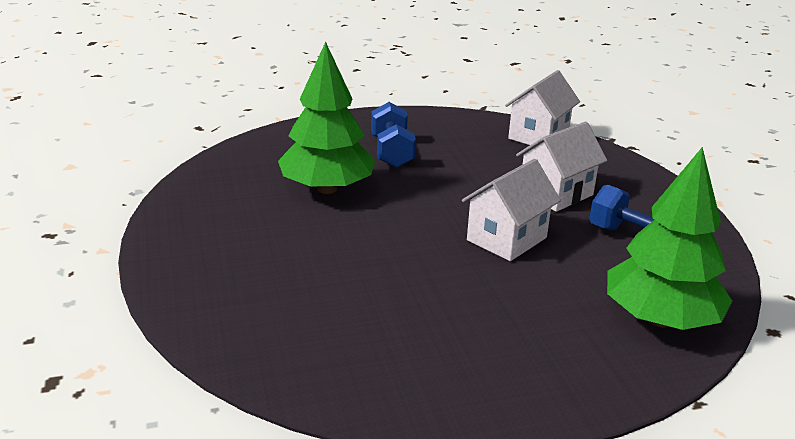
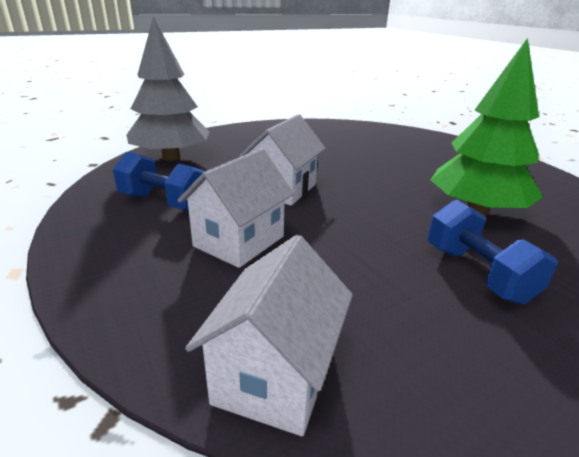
camera: 165 degrees right, 0 degrees up
(660, 319) = (171, 157): green tree -> grey tree

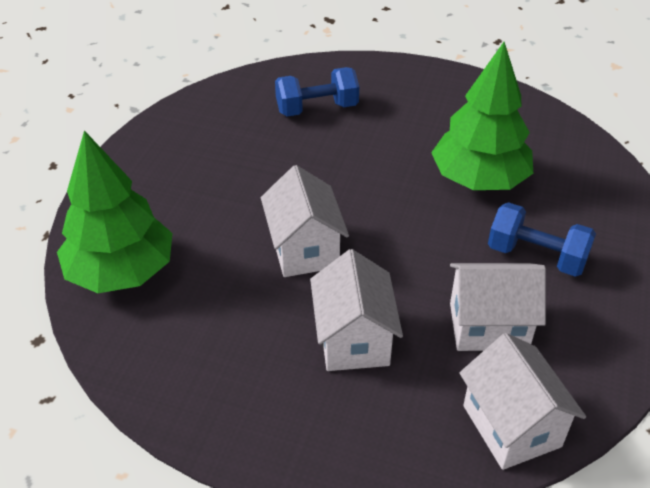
camera: 40 degrees left, 15 degrees up
(163, 202) = (223, 341): blue dumbbell -> blue dumbbell (317, 109)
(171, 157) = (121, 271): grey tree -> green tree
(361, 292) = (488, 326): none -> white house

